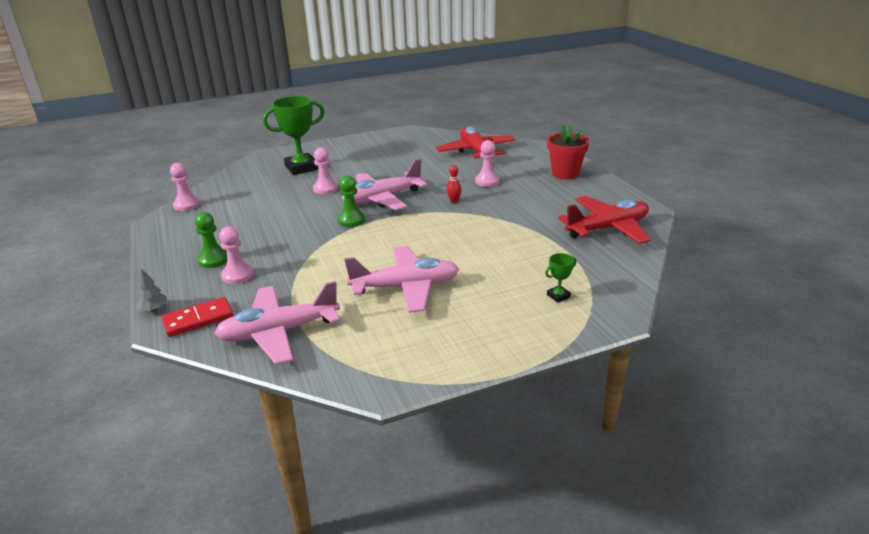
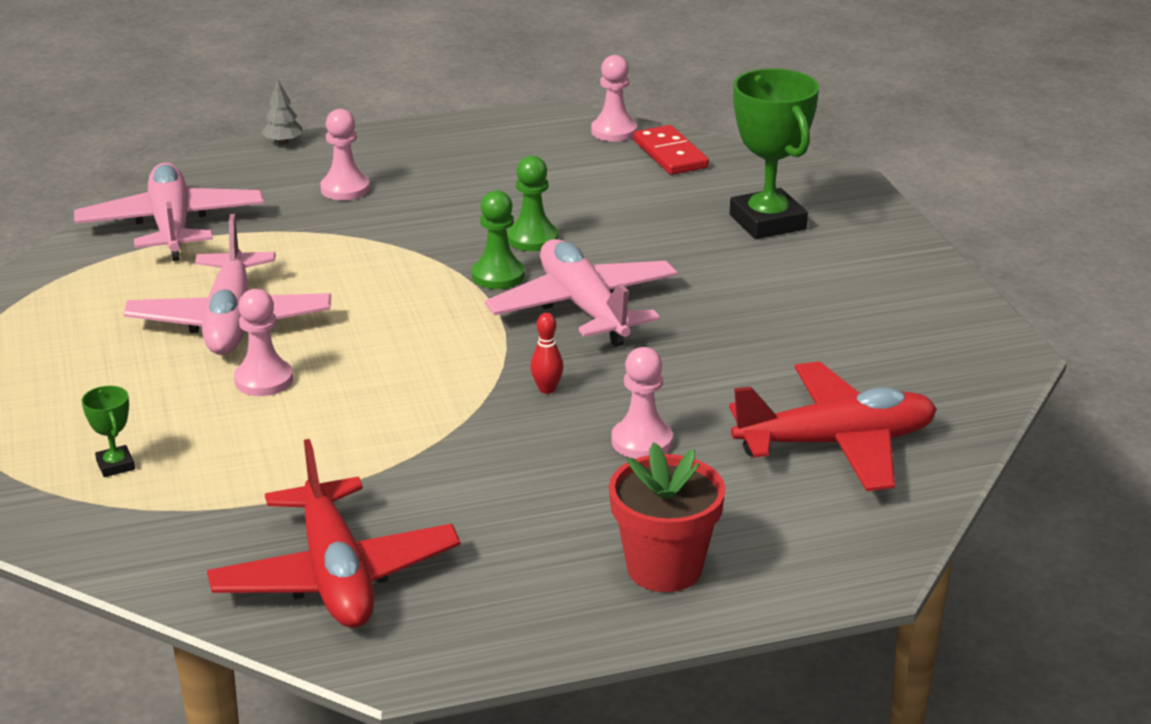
camera: 95 degrees right, 0 degrees up
(198, 319) = (239, 172): red domino -> red domino (670, 154)
(213, 260) = (403, 168): green pawn -> green pawn (532, 239)
(325, 189) = (651, 249): pink pawn -> pink pawn (264, 380)

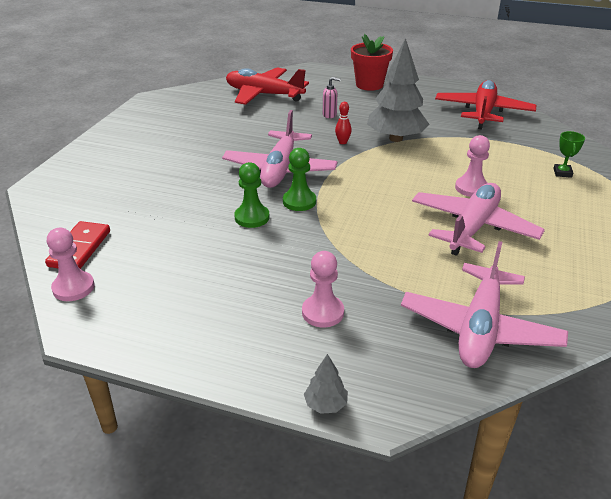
camera: 145 degrees left, 5 degrees up
(462, 432) = (396, 138): none -> grey tree
(641, 441) = (329, 115): pink pawn -> pink soap dispenser
(767, 222) = (122, 180): green trophy -> none

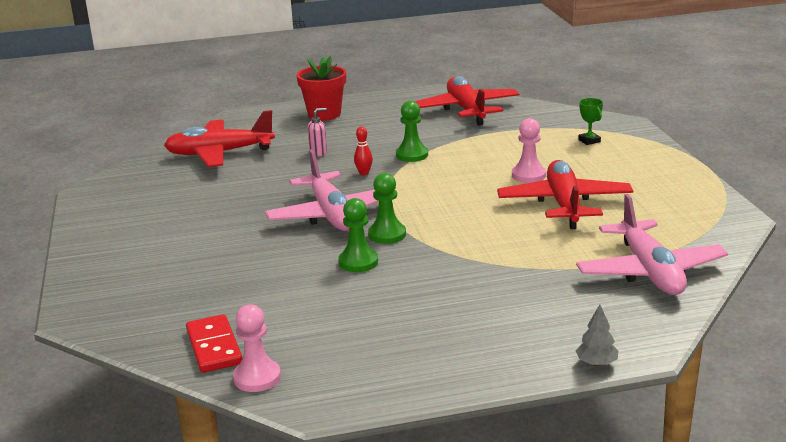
camera: 30 degrees left, 10 degrees down
(322, 312) = (517, 307): pink pawn -> none
(396, 138) = (412, 155): grey tree -> green pawn
(473, 227) = (564, 204): pink plane -> red plane

